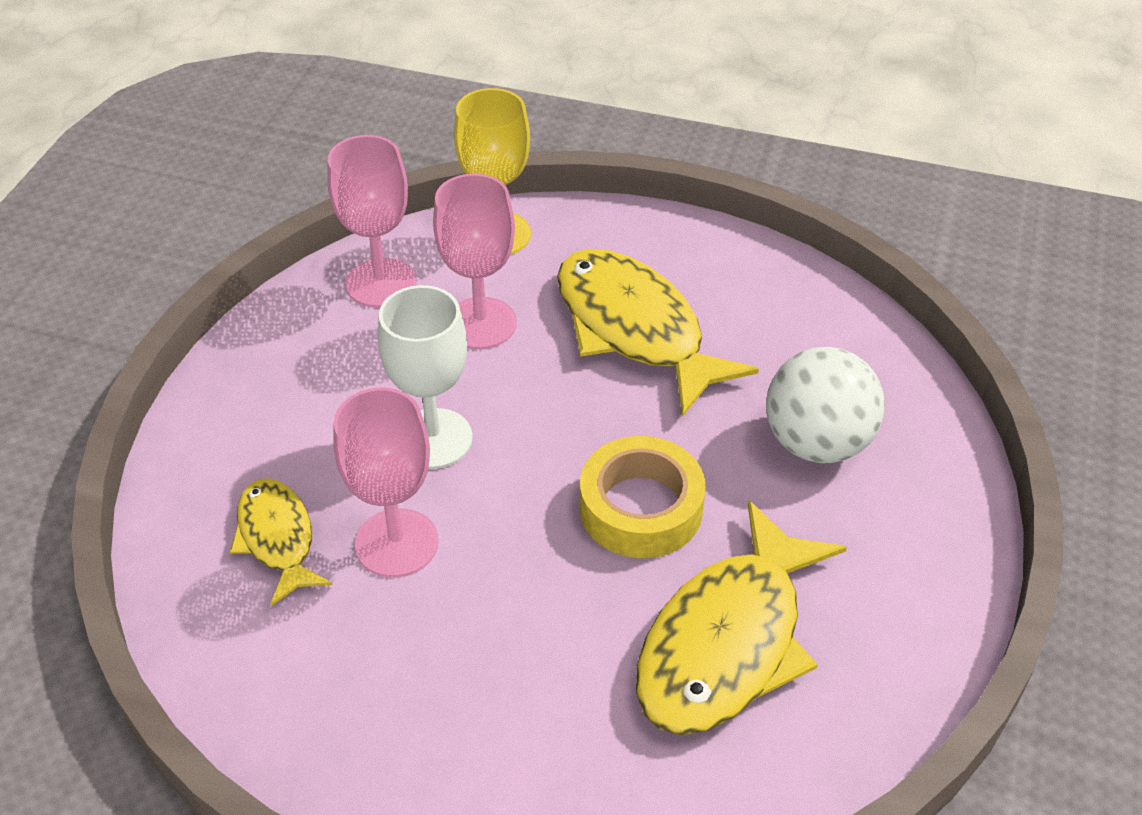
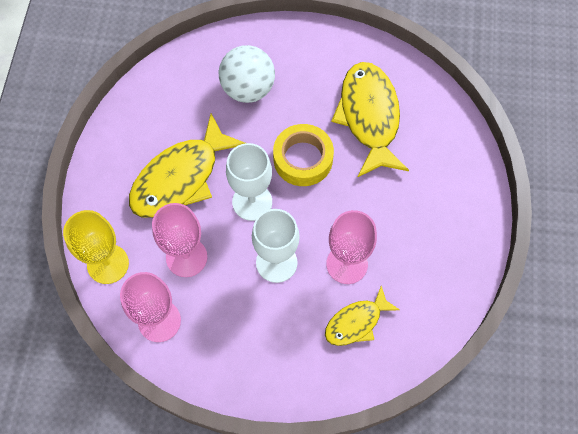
camera: 100 degrees left, 20 degrees up
(564, 419) = (252, 202): none -> white goblet
(727, 642) = (369, 116): yellow fish -> yellow fish turned 120 degrees counterclockwise

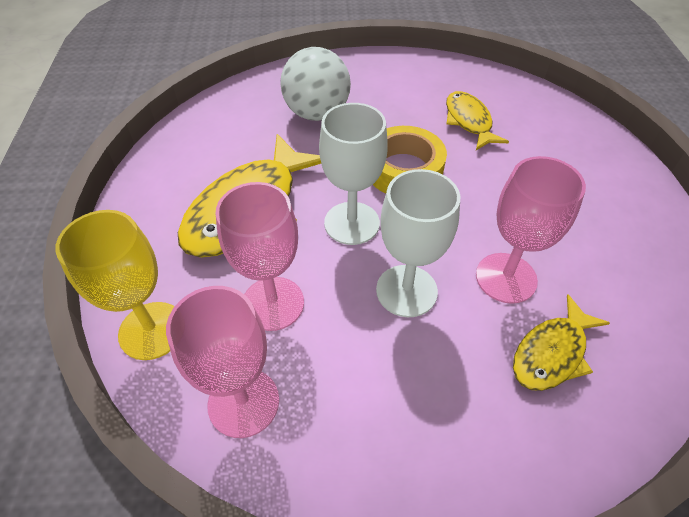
camera: 10 degrees left, 15 degrees down
(369, 116) = (469, 121): yellow fish -> yellow fish, size x0.56

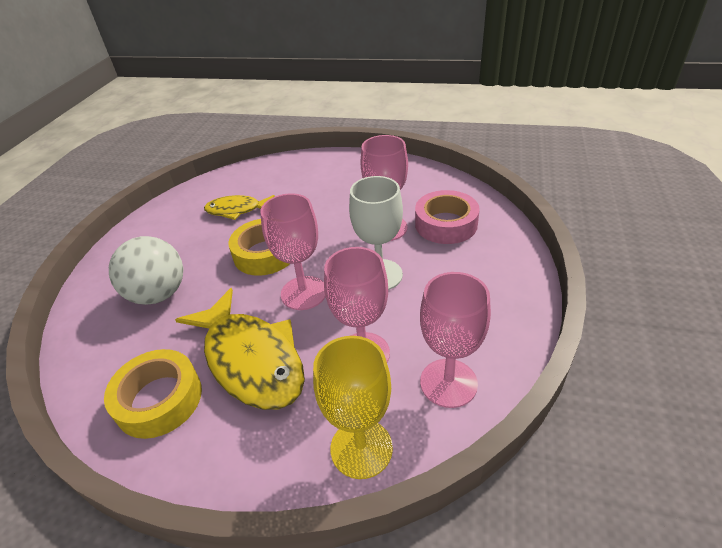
camera: 70 degrees left, 10 degrees down
(195, 163) = (159, 399): none -> yellow tape
(351, 223) = (304, 293): white goblet -> pink goblet
(552, 353) = (446, 224): yellow fish -> pink tape

